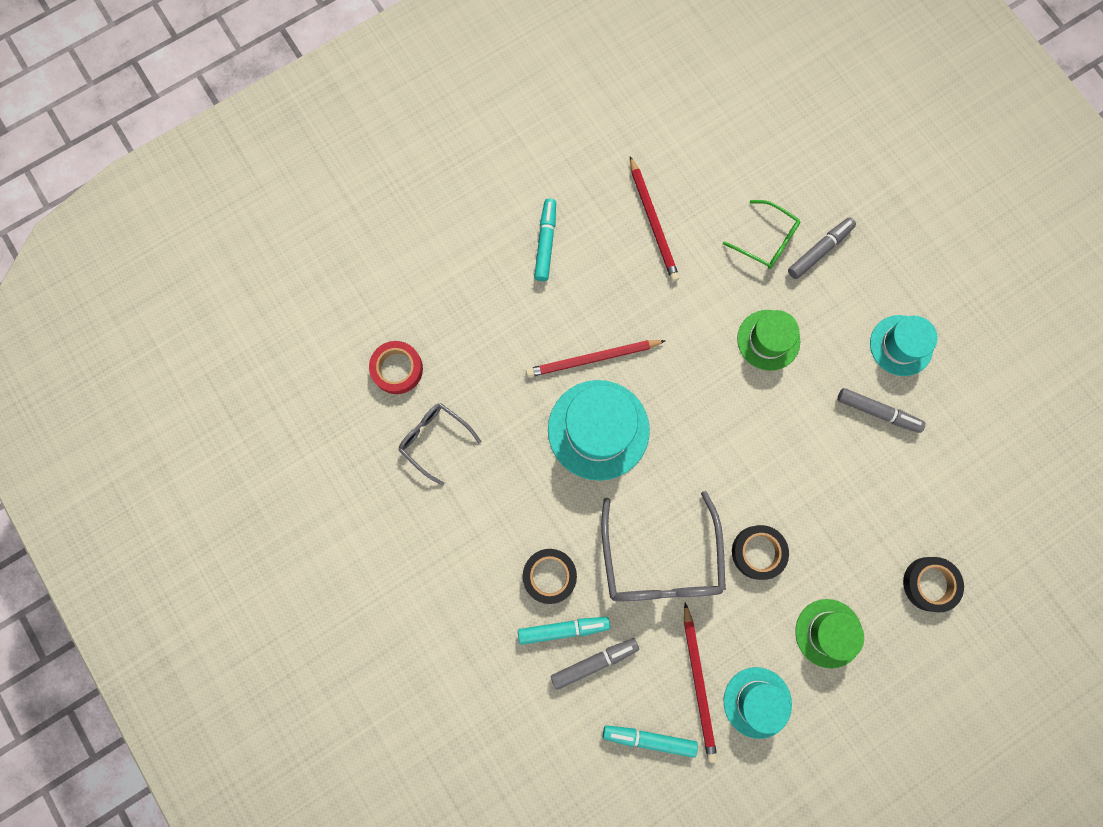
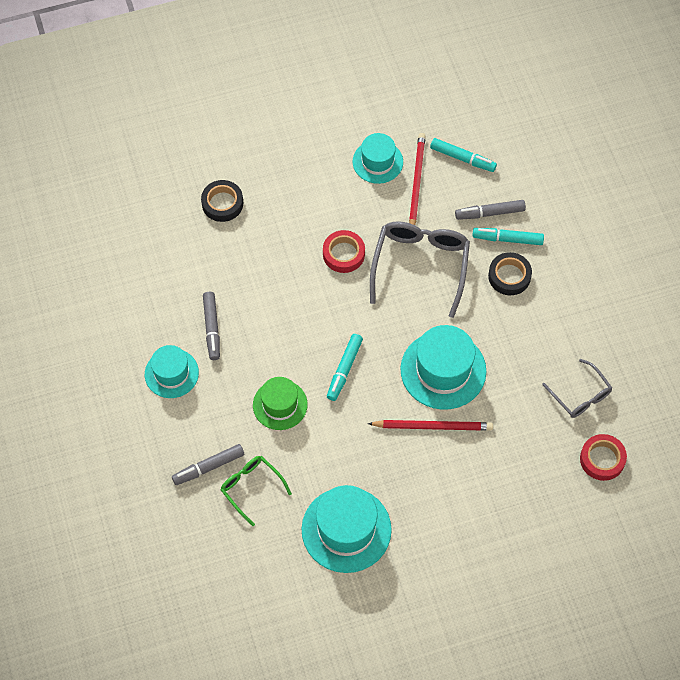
camera: 165 degrees left, 15 degrees down
(545, 242) = (448, 535): turquoise marker -> turquoise marker (344, 369)
(653, 222) = (346, 529): red pencil -> turquoise hat
(758, 552) = (343, 254): black tape -> red tape
(828, 633) = (310, 191): green hat -> none
(877, 412) = (212, 328): grey marker -> grey marker turned 135 degrees counterclockwise

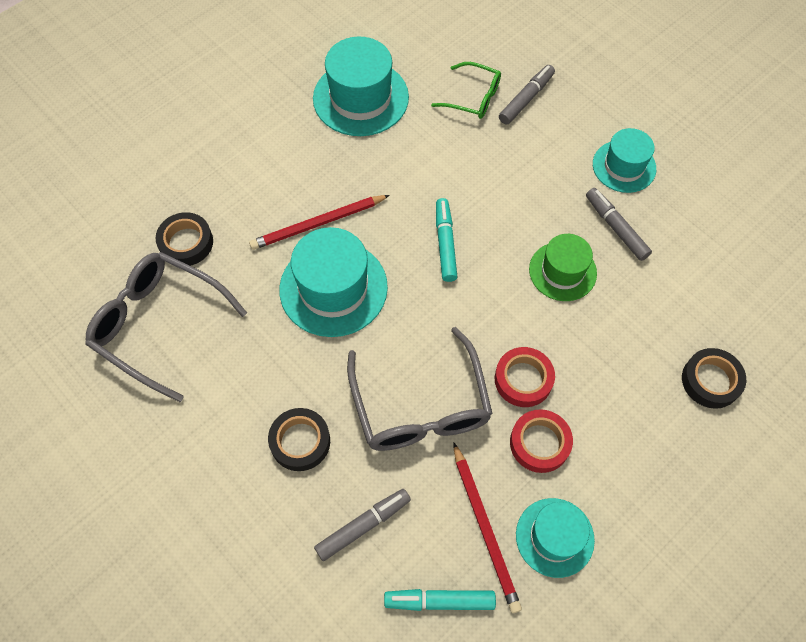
camera: 155 degrees right, 0 degrees up
(280, 405) = (493, 181): green hat -> green hat (562, 271)
(507, 239) = (323, 496): turquoise marker -> none
(540, 453) = (186, 243): none -> black tape
(580, 395) = (159, 325): grey glasses -> grey glasses, size x1.75
(602, 459) = (113, 264): red tape -> red tape (539, 443)

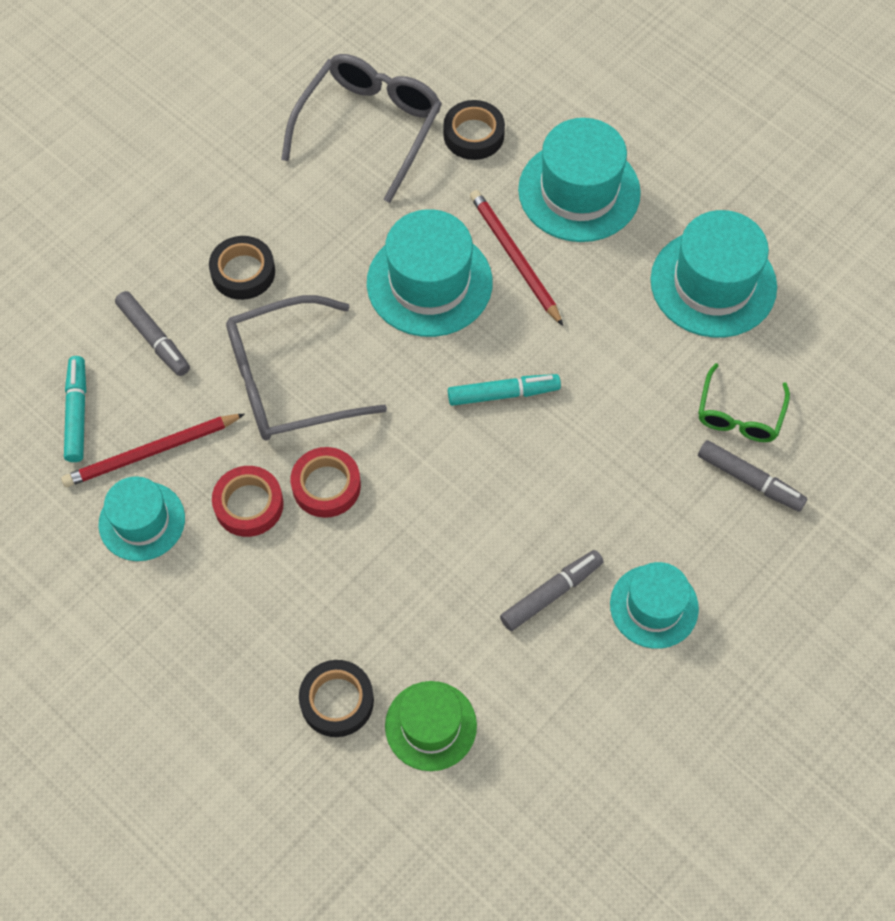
camera: 85 degrees right, 0 degrees up
(260, 173) = (579, 191): none -> turquoise hat
(562, 271) = (477, 528): green hat -> green hat (430, 725)

